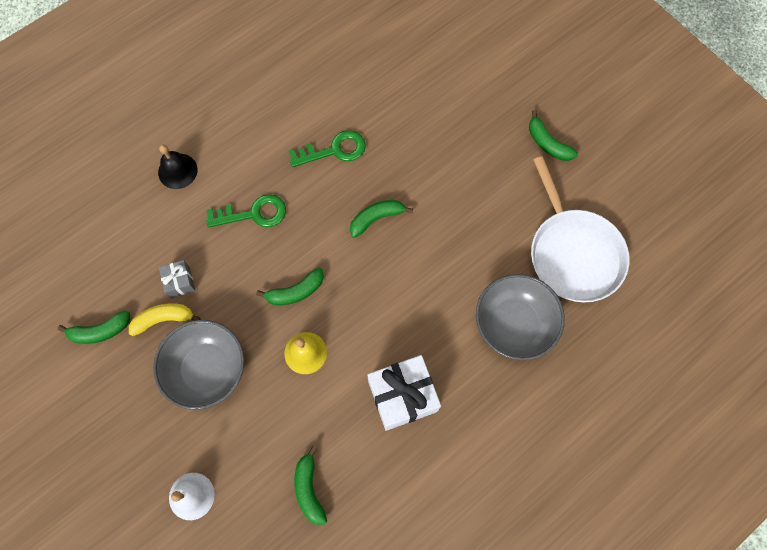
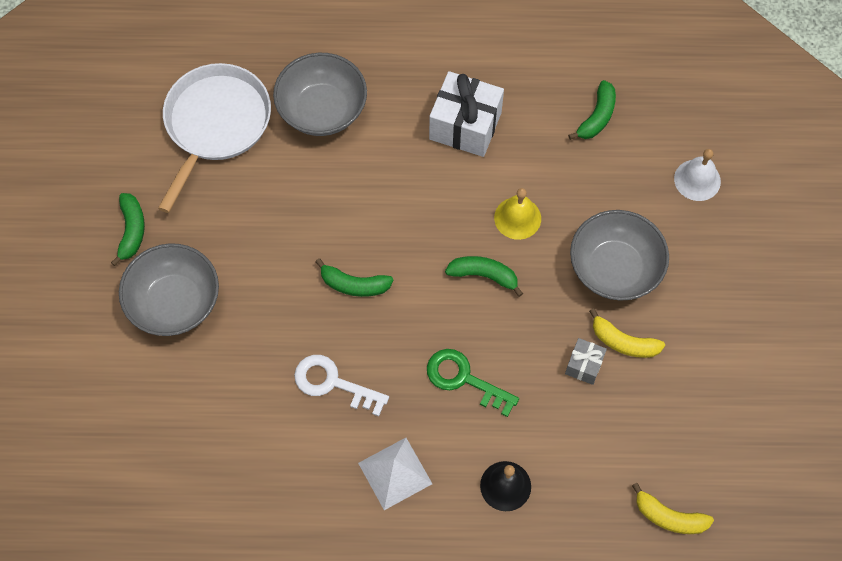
camera: 140 degrees left, 5 degrees down
(58, 228) = (669, 517): none -> yellow banana
(100, 331) = (690, 375): green banana -> none
(251, 129) = (395, 473): none -> white pyramid
(334, 150) = (333, 383): green key -> white key
(475, 123) = (174, 302): none -> grey bowl

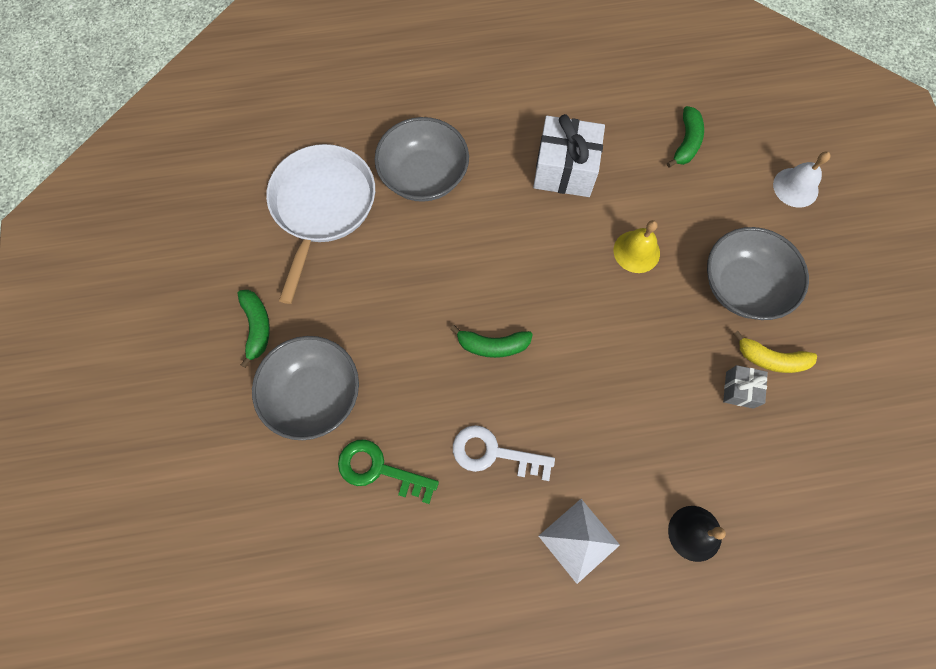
camera: 10 degrees left, 5 degrees up
(464, 379) = (625, 425): green key -> green key (379, 469)
(484, 275) = (618, 314): green banana -> none
(669, 517) = (867, 536): yellow banana -> none

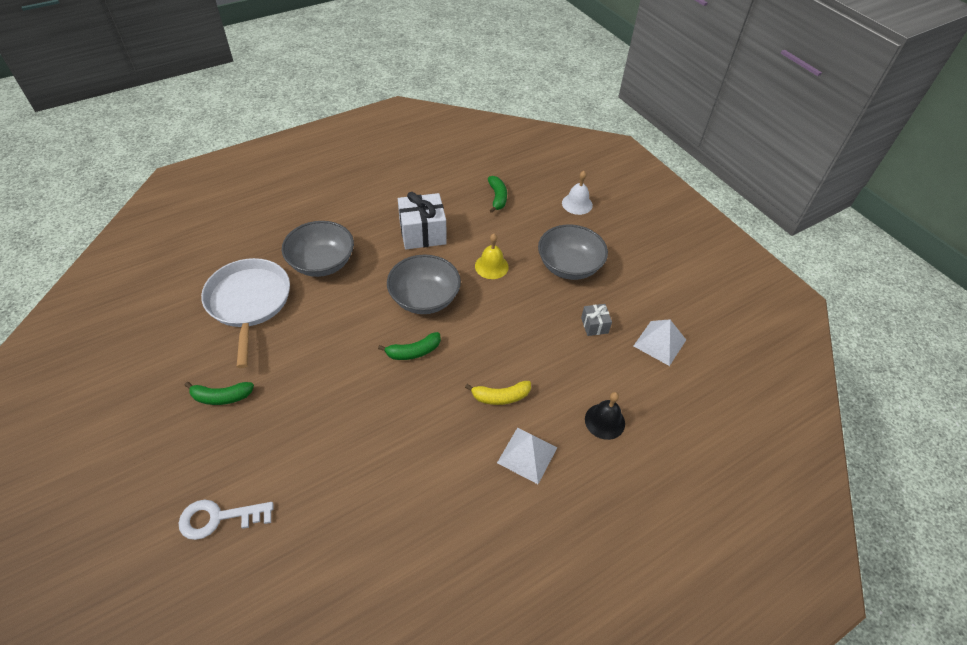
camera: 25 degrees left, 20 degrees down
(257, 327) = (221, 397): green banana -> green banana turned 120 degrees clockwise
(314, 395) = (285, 428): grey bowl -> grey bowl (424, 298)
(379, 469) = (357, 461): green key -> none
(493, 453) = (442, 420): white key -> white key (218, 518)
(771, 359) = (606, 301): yellow banana -> yellow banana (500, 397)
(818, 448) = (660, 343): none -> white pyramid

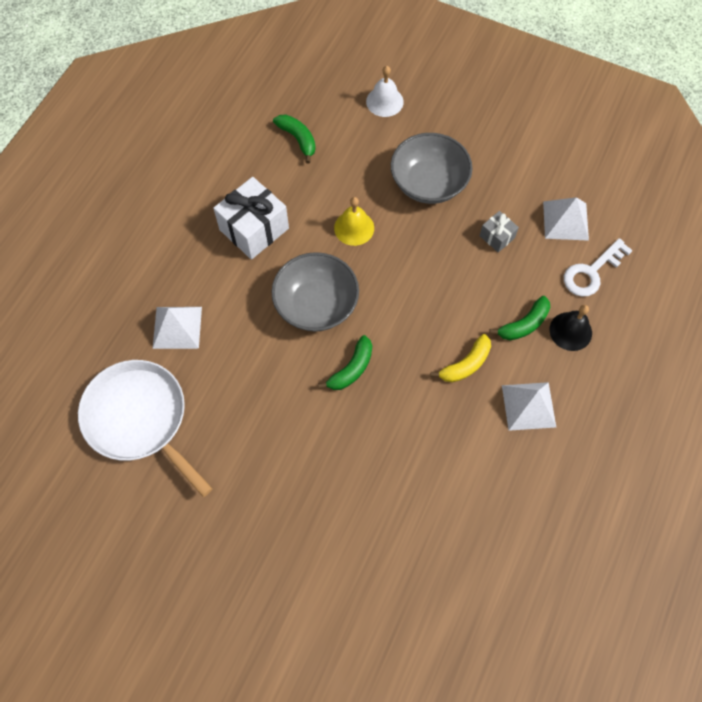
camera: 30 degrees left, 15 degrees up
(218, 518) = (308, 643): white key -> white key (591, 272)
(221, 397) = (205, 533): green banana -> green banana (524, 324)
(322, 263) = (177, 327): grey bowl -> white pyramid

